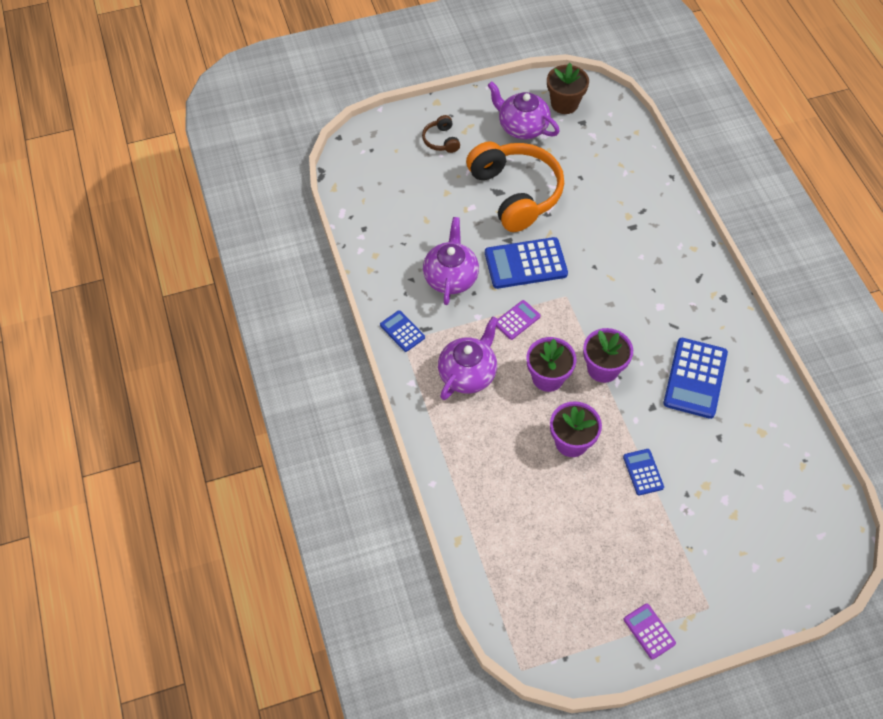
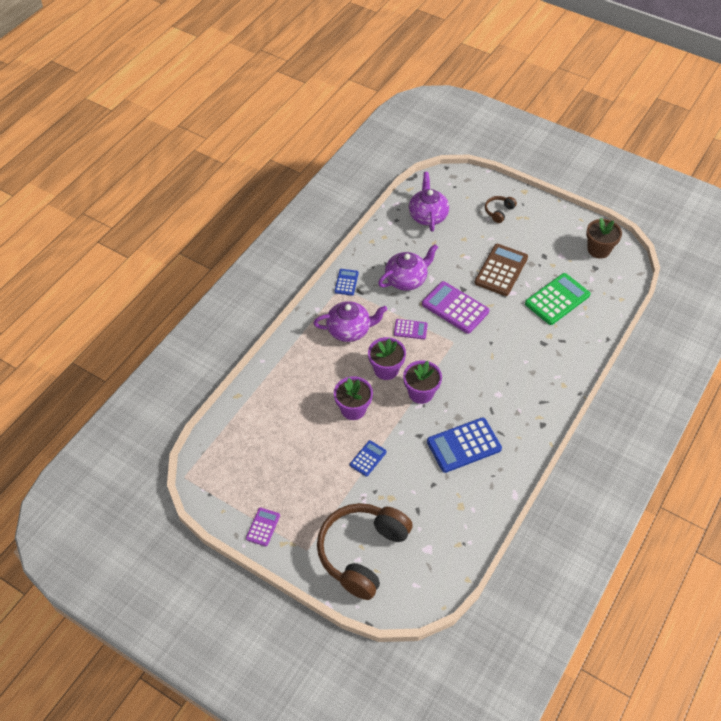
camera: 50 degrees right, 5 degrees down
(515, 193) = (501, 270): orange headphones -> brown calculator
(522, 127) = (555, 241): purple teapot -> purple teapot (428, 216)
(525, 263) = (455, 308): blue calculator -> purple calculator
(592, 178) = (557, 299): none -> green calculator
(750, 557) = (362, 552): none -> brown headphones

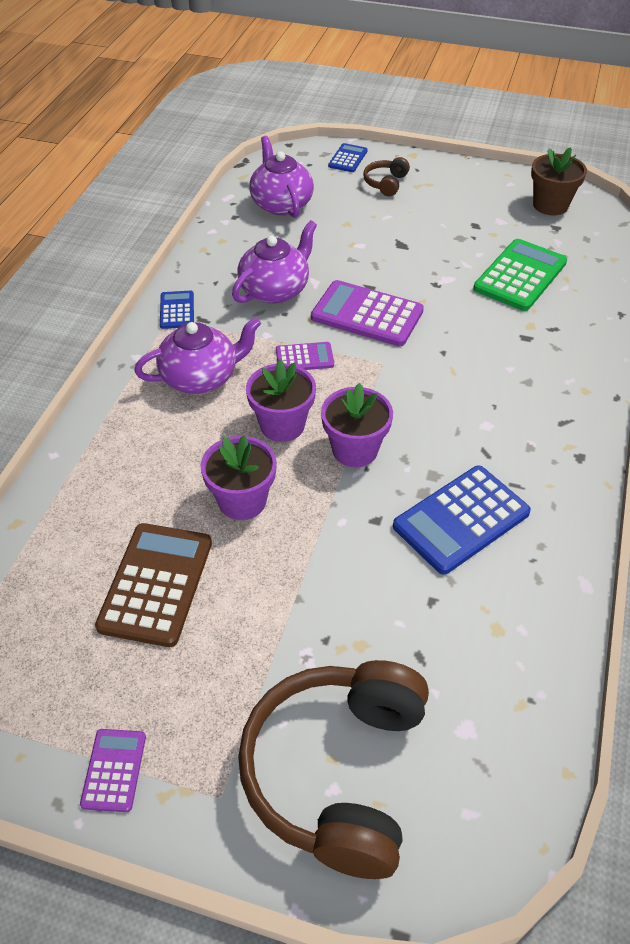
camera: 15 degrees left, 5 degrees down
(368, 458) = (294, 581): blue calculator -> blue calculator (348, 159)
(501, 270) = (419, 253): brown calculator -> brown calculator (156, 584)

